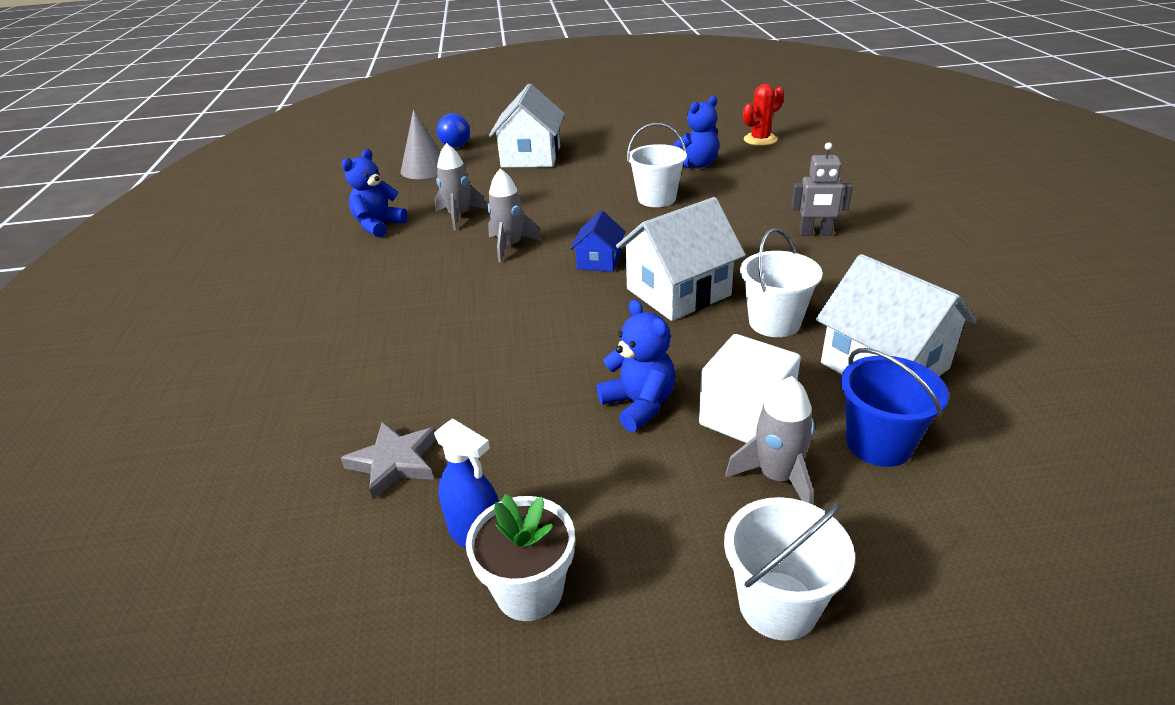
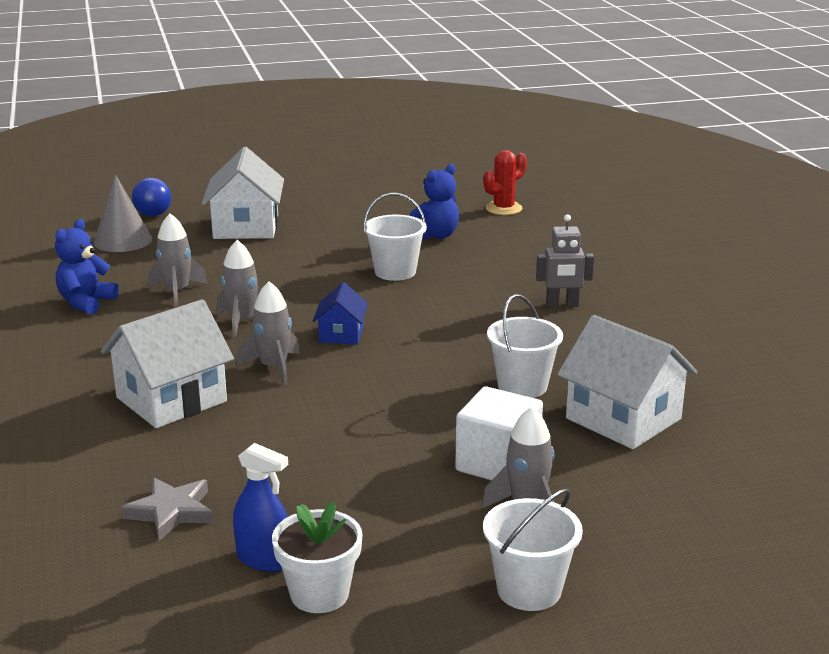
camera: 10 degrees left, 10 degrees down
(530, 295) = (274, 367): none -> grey rocket
(639, 405) = (398, 458): blue teddy bear -> none
(678, 292) = (426, 362): white house -> white house (171, 399)
(879, 444) = (615, 478): blue bucket -> none

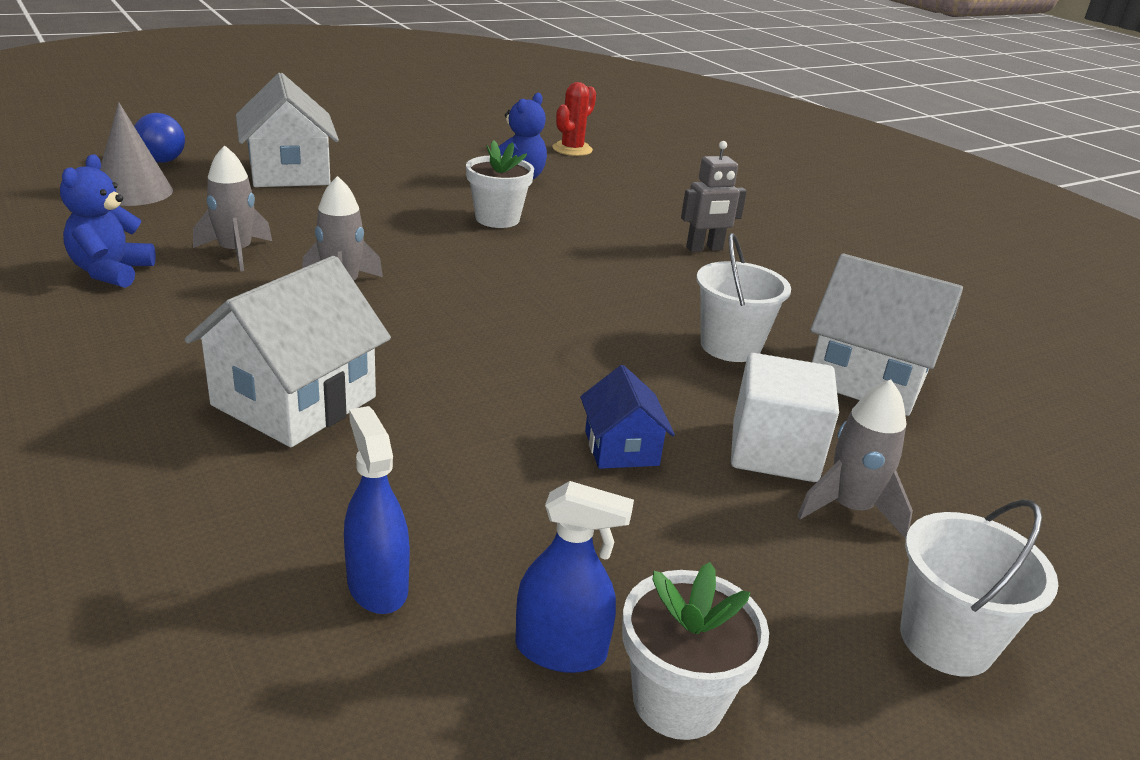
camera: 20 degrees left, 5 degrees up
(171, 512) = (377, 586): grey star -> blue spray bottle
(274, 367) = (415, 344): grey rocket -> none
(341, 334) = (477, 296): blue house -> blue house (621, 448)
(395, 272) = (497, 219): white bucket -> white flower pot

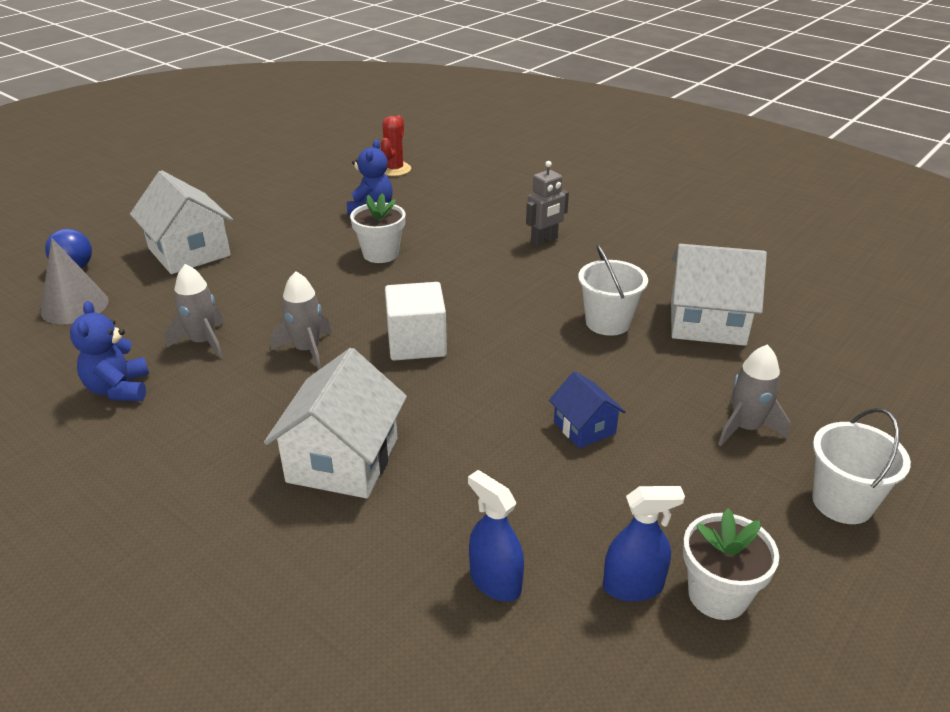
camera: 15 degrees left, 5 degrees up
(774, 451) = (679, 399): white cube -> white cube (416, 343)

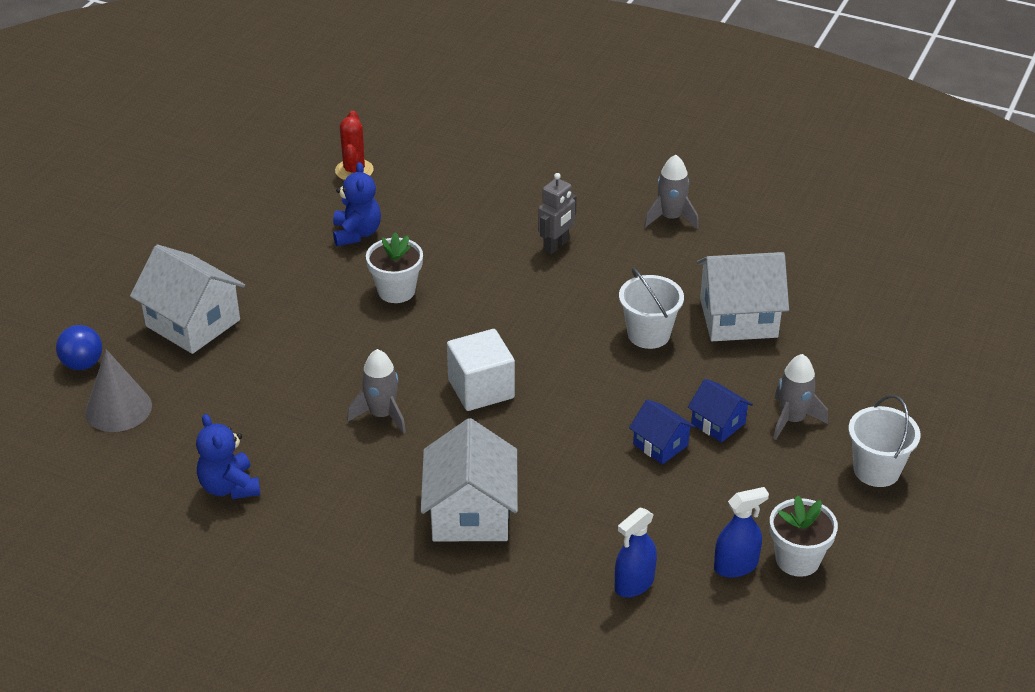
camera: 15 degrees left, 5 degrees up
(203, 342) = (277, 425): grey rocket -> grey rocket (671, 218)
(495, 582) = (634, 584): blue spray bottle -> blue spray bottle turned 75 degrees counterclockwise
(657, 417) = (718, 423): none -> blue house

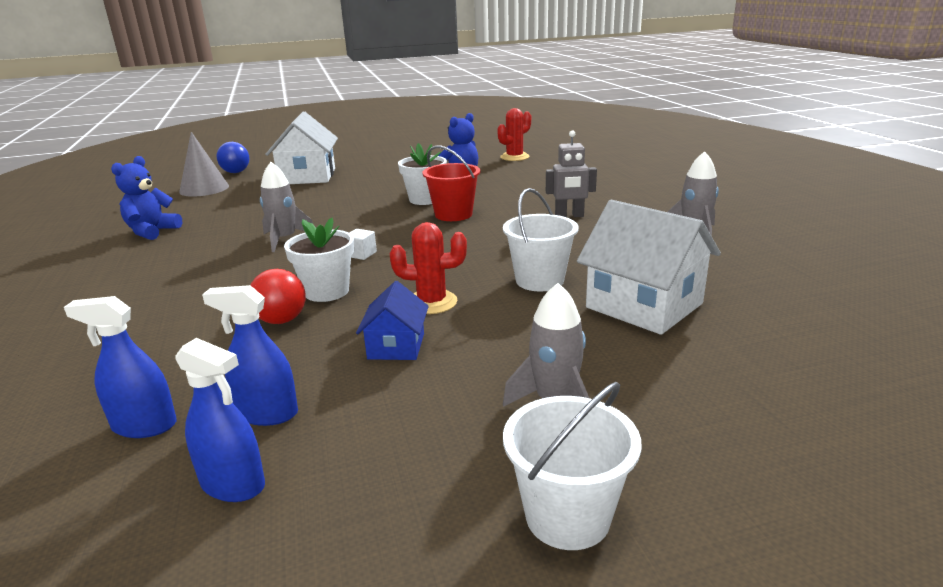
camera: 50 degrees right, 15 degrees down
(461, 297) = (453, 214): none -> red bucket
(470, 513) = (194, 306): white house -> none
(481, 389) = (361, 254): white cube -> white cube, size x0.44
(555, 478) = (281, 320): none -> red ball
(618, 399) = (431, 302): none -> red cactus
(678, 530) = (267, 413): none -> blue spray bottle
(718, 423) = (475, 361): blue house -> none
(797, 559) = (291, 534): white flower pot -> white flower pot (327, 291)

